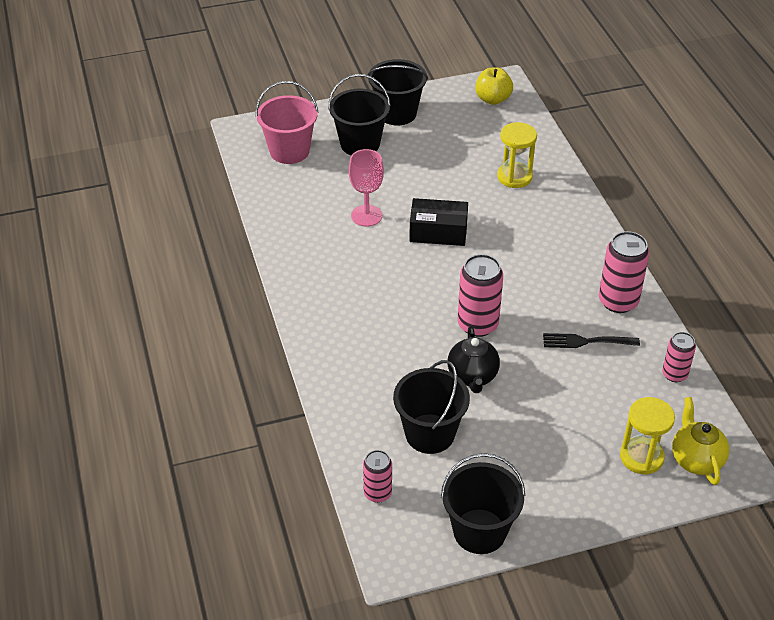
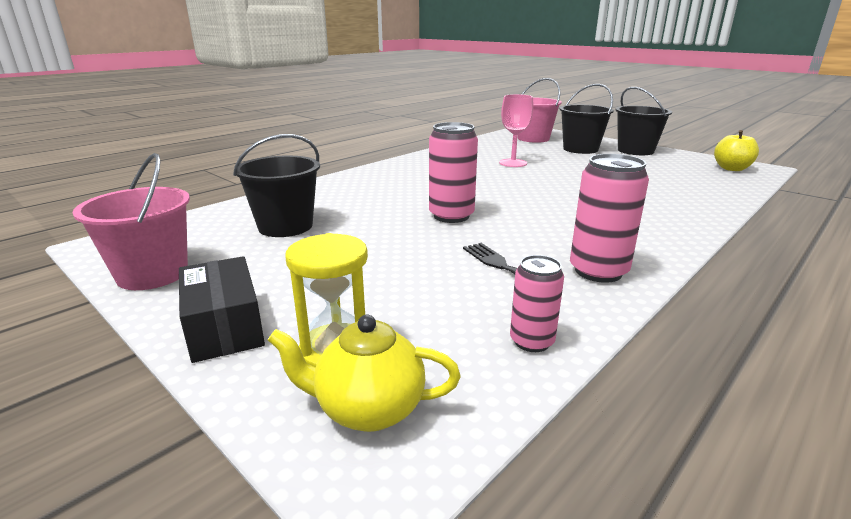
camera: 60 degrees right, 20 degrees down
(377, 493) = (195, 223): pink can -> none
(438, 232) = (539, 183): black box -> black box (224, 326)
(472, 376) = (379, 227): black teapot -> none
(479, 531) = (152, 274): black bucket -> pink bucket
(514, 177) = (664, 192): yellow hourglass -> none
(696, 459) = (368, 409): yellow teapot -> yellow teapot turned 135 degrees counterclockwise

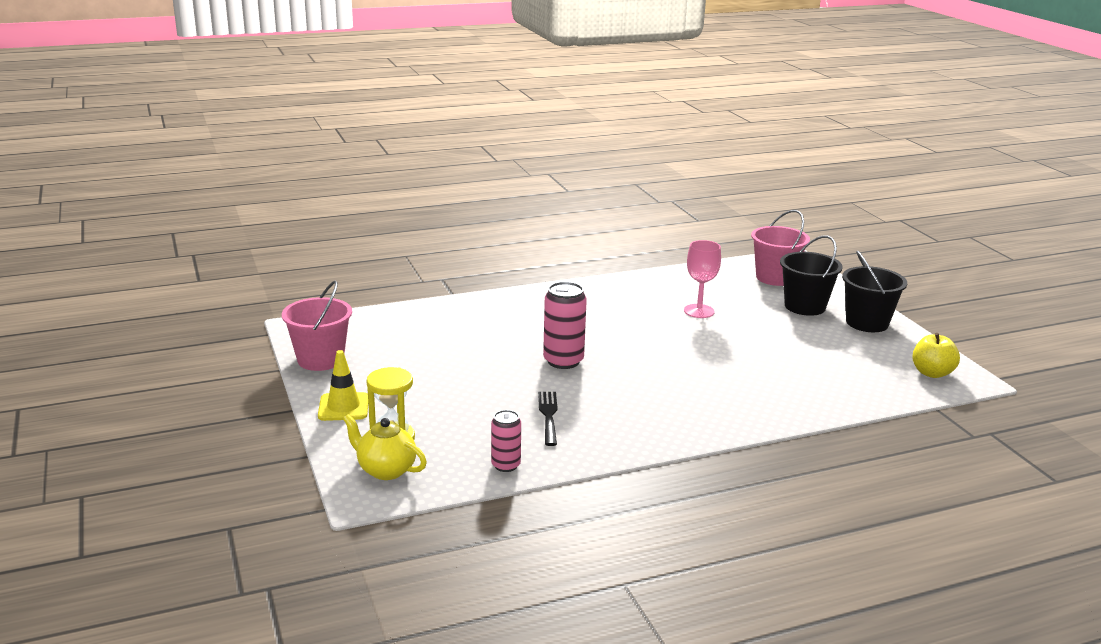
camera: 25 degrees right, 0 degrees up
(224, 326) = (343, 407): black box -> yellow traffic cone
(285, 226) = (428, 340): black bucket -> none
(598, 271) = (613, 437): pink can -> none

